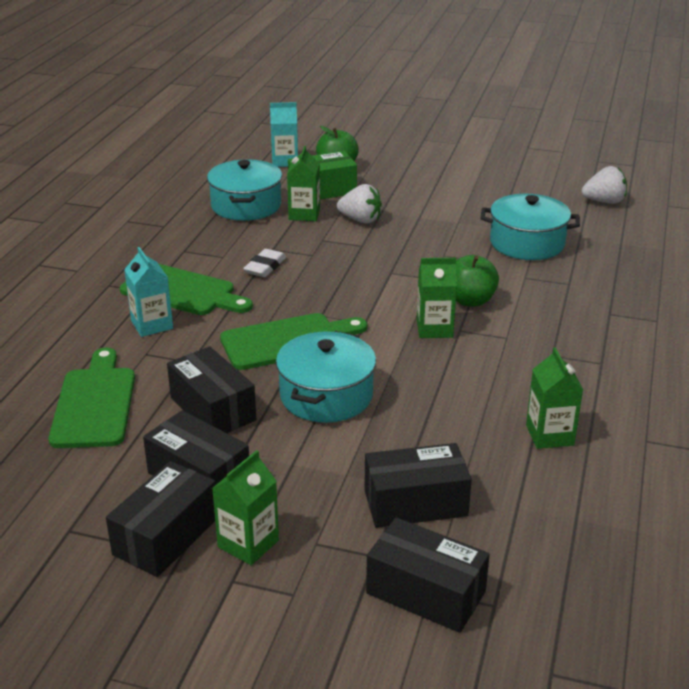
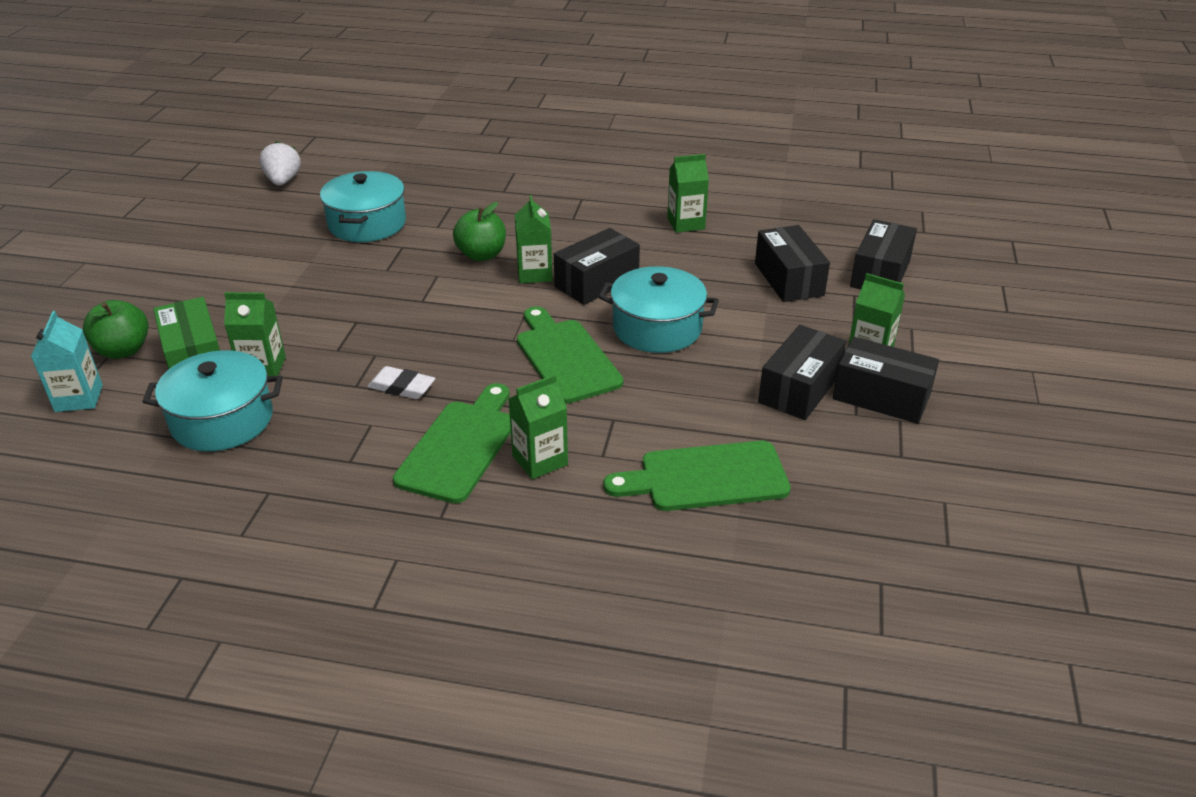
camera: 95 degrees left, 5 degrees up
(152, 325) = (540, 460): turquoise carton -> green carton
(213, 409) = (695, 393): black box -> black box (596, 282)
(360, 220) = (290, 325): white strawberry -> none

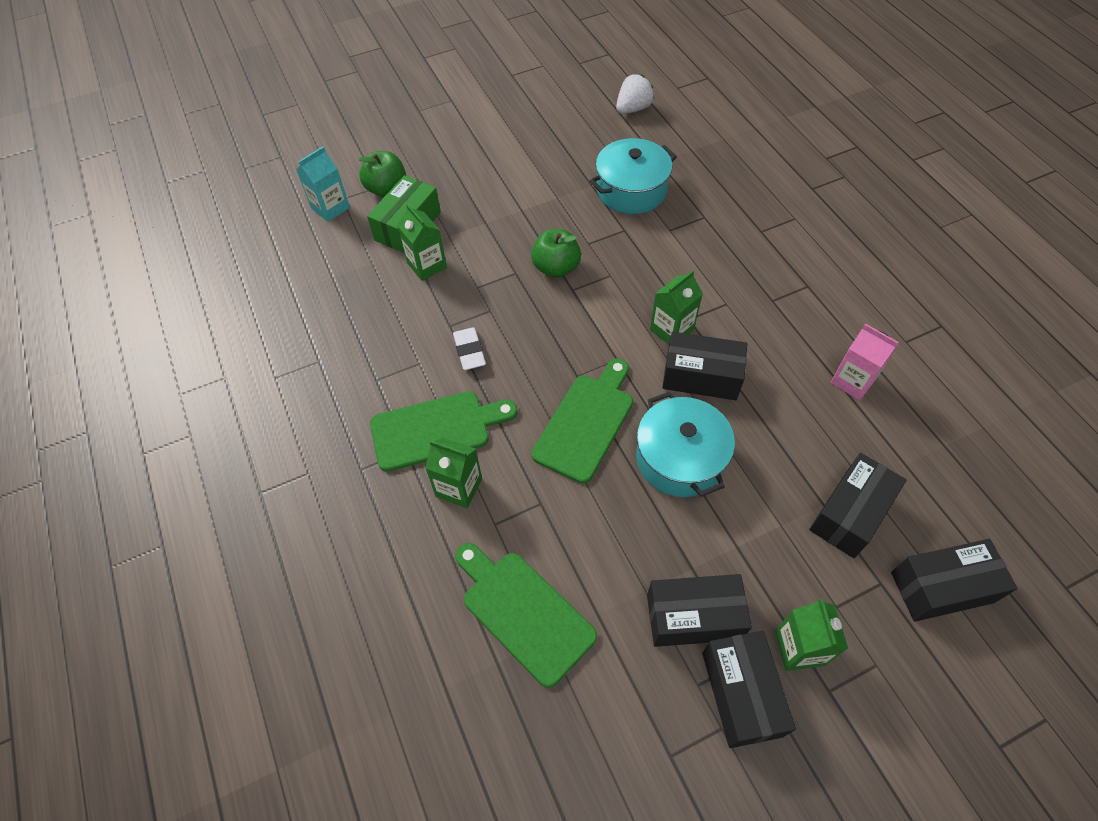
camera: 55 degrees right, 20 degrees up
(222, 420) = (363, 287): turquoise pot -> none
(481, 255) = (662, 281): green apple -> green apple (556, 268)
(686, 223) = (853, 381): green carton -> pink carton

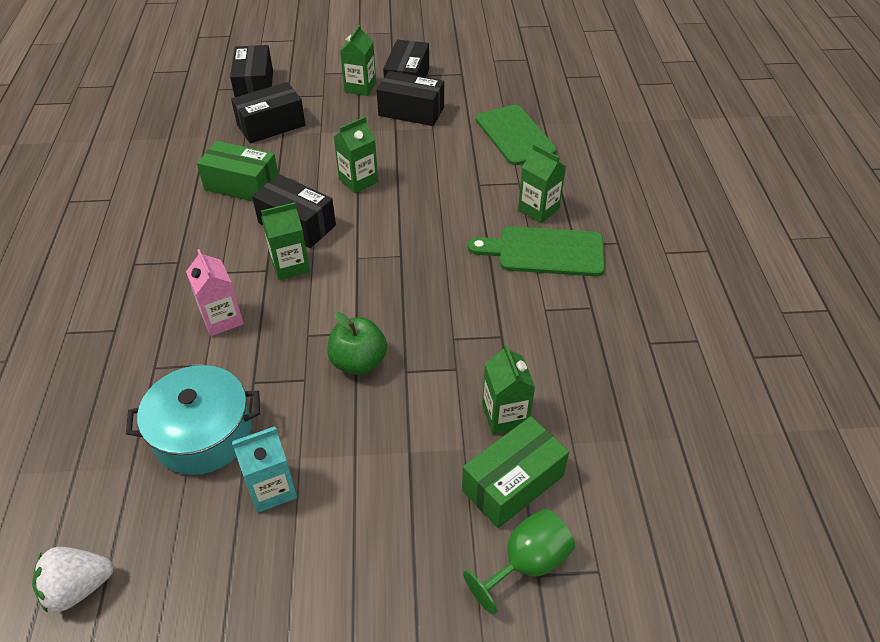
camera: 160 degrees left, 10 degrees down
(330, 208) = (618, 558): turquoise carton -> turquoise carton (271, 488)
(387, 189) = (526, 563): green apple -> green goblet
(469, 351) = (491, 305): white eraser -> none
(586, 423) = (415, 221): green cutting board -> none
(680, 458) = (358, 180): turquoise pot -> green carton
(797, 406) = (242, 185): none -> green box
(853, 381) = (183, 187): pink carton -> pink carton (222, 319)
(942, 587) = (255, 87): black box -> black box turned 75 degrees clockwise

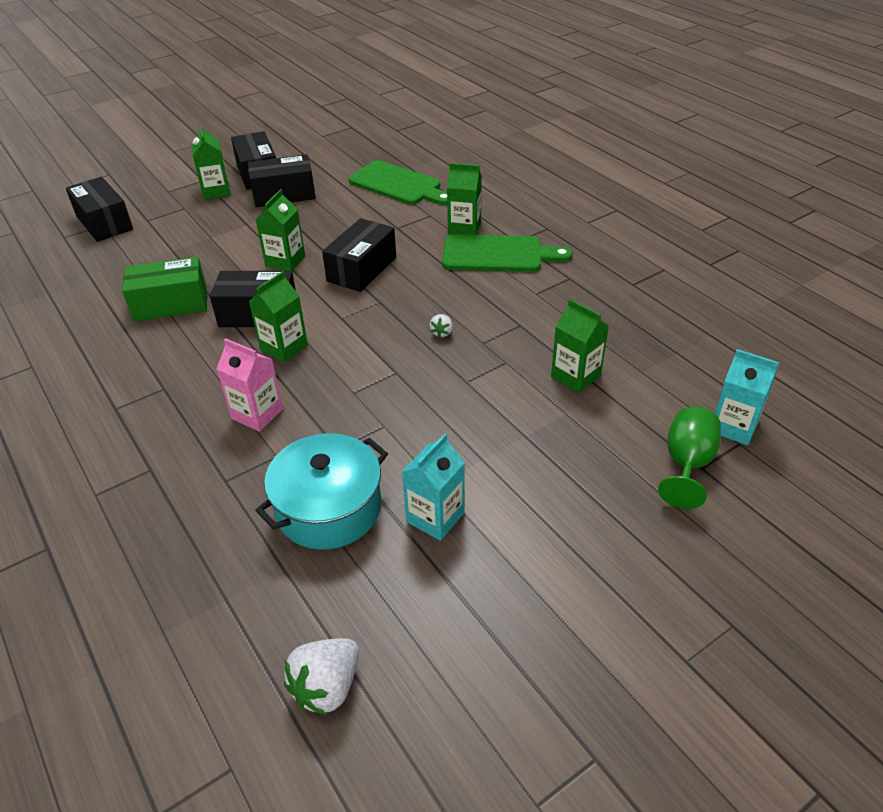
camera: 30 degrees left, 5 degrees down
(271, 125) = (154, 248): black box -> black box (362, 269)
(358, 362) = (419, 392): green apple -> none
(426, 312) = (442, 333): none -> white strawberry
(512, 483) = (625, 417): green box -> none
(545, 251) = (498, 254): green cutting board -> green cutting board turned 150 degrees counterclockwise
(609, 550) = (734, 426): none -> turquoise carton

